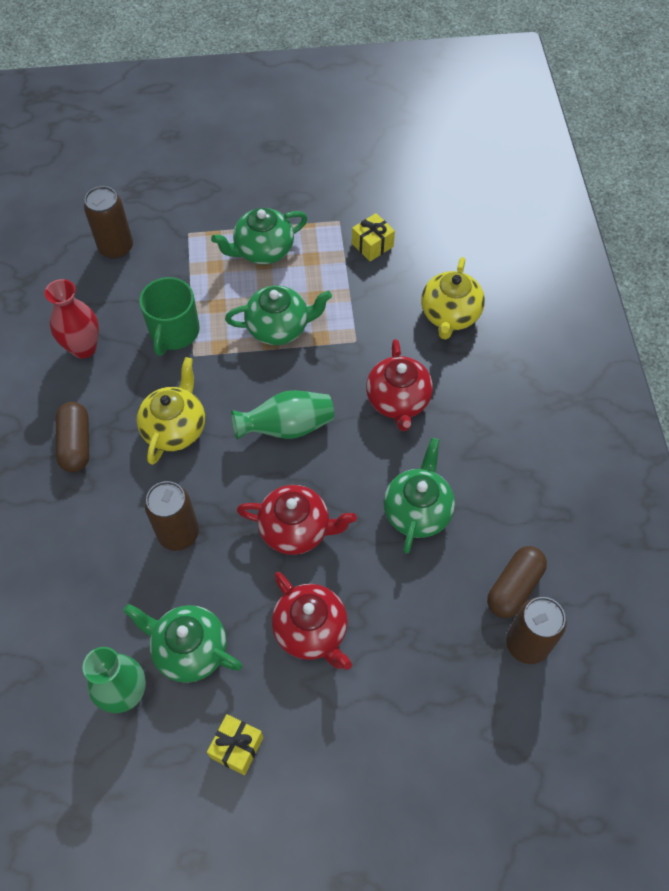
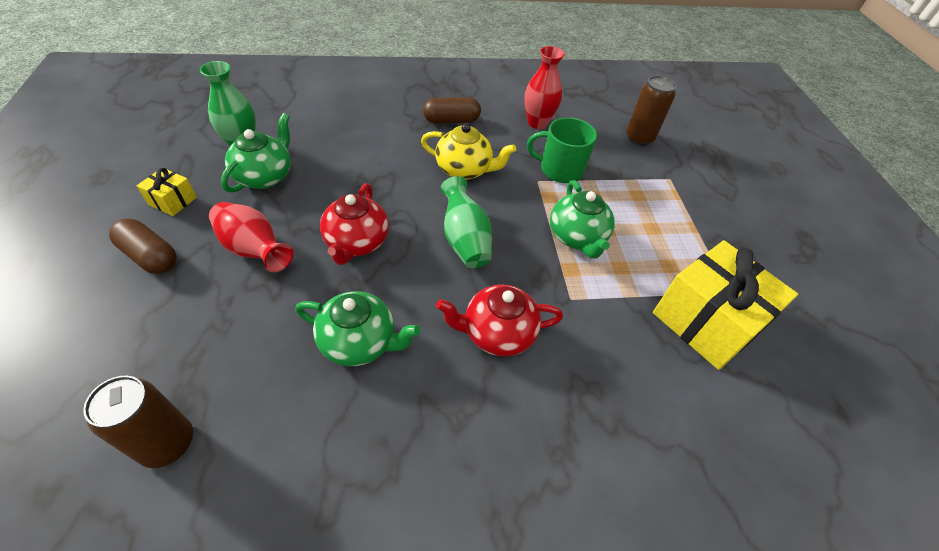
camera: 85 degrees right, 10 degrees down
(178, 533) = (367, 171): brown can -> none
(263, 250) = (667, 228): green teapot -> none
(311, 631) = (254, 250): red teapot -> red vase
(372, 245) = (706, 321): yellow gift -> yellow gift, size x2.22
(450, 315) = (624, 398): yellow teapot -> none
(514, 587) = (242, 436): brown capsule -> brown capsule (150, 256)

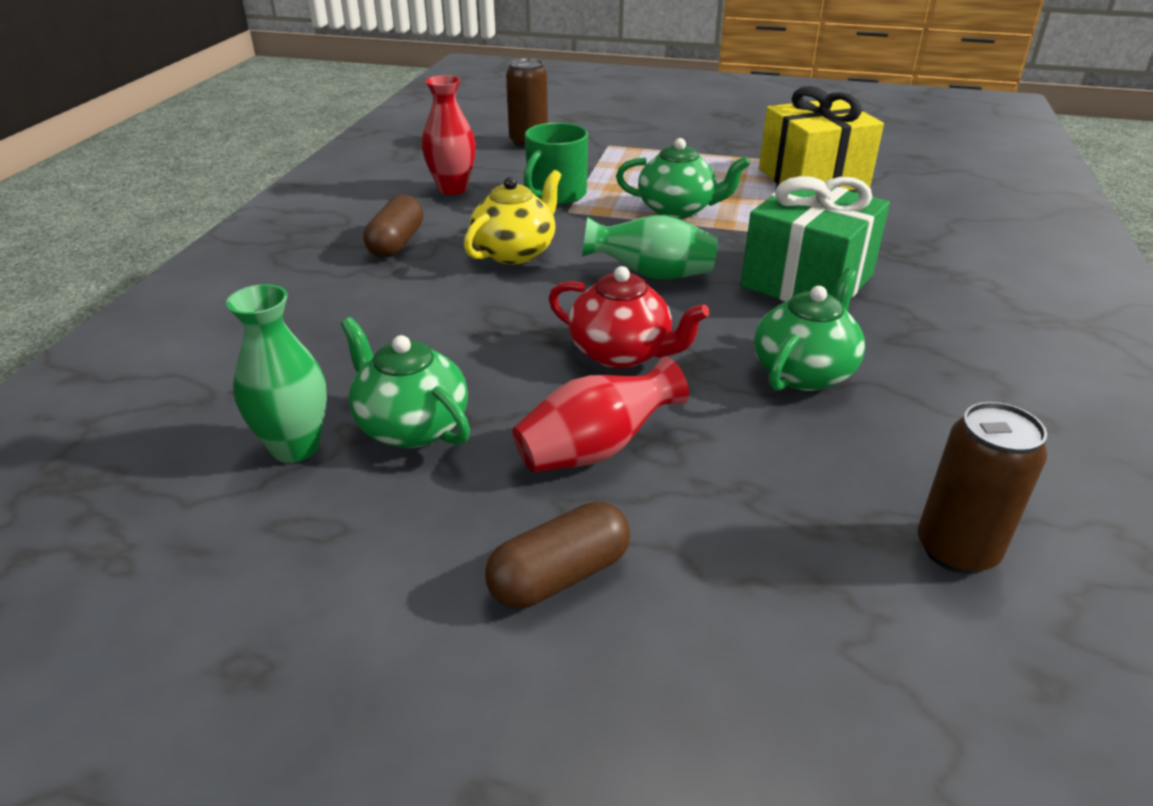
camera: 65 degrees left, 15 degrees down
(172, 201) = (411, 545): yellow gift -> none
(497, 333) = (807, 281): red teapot -> green gift

